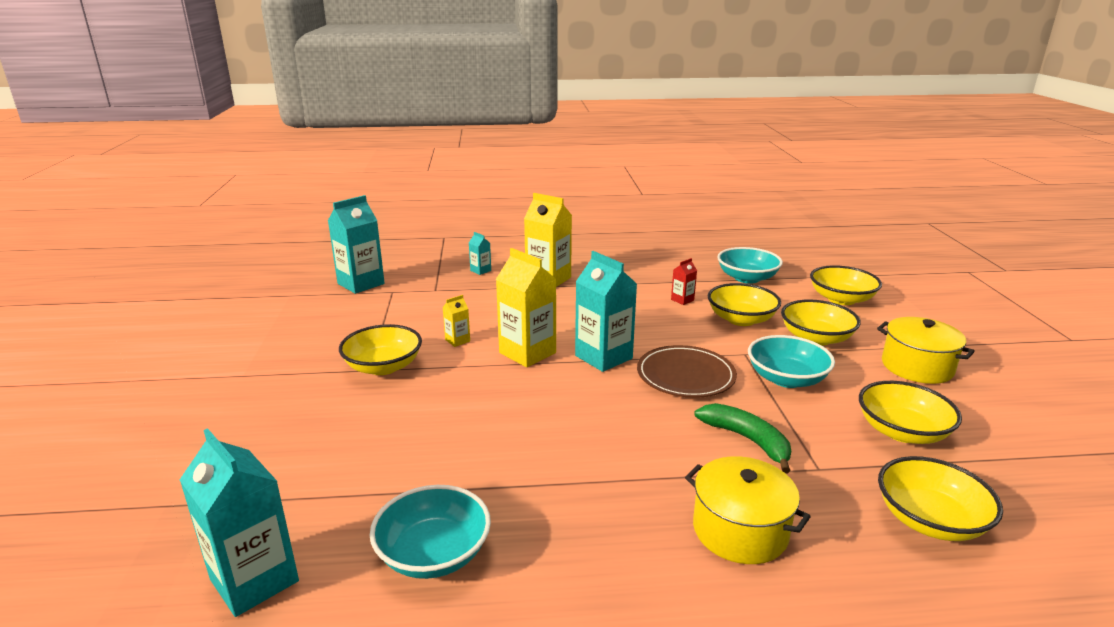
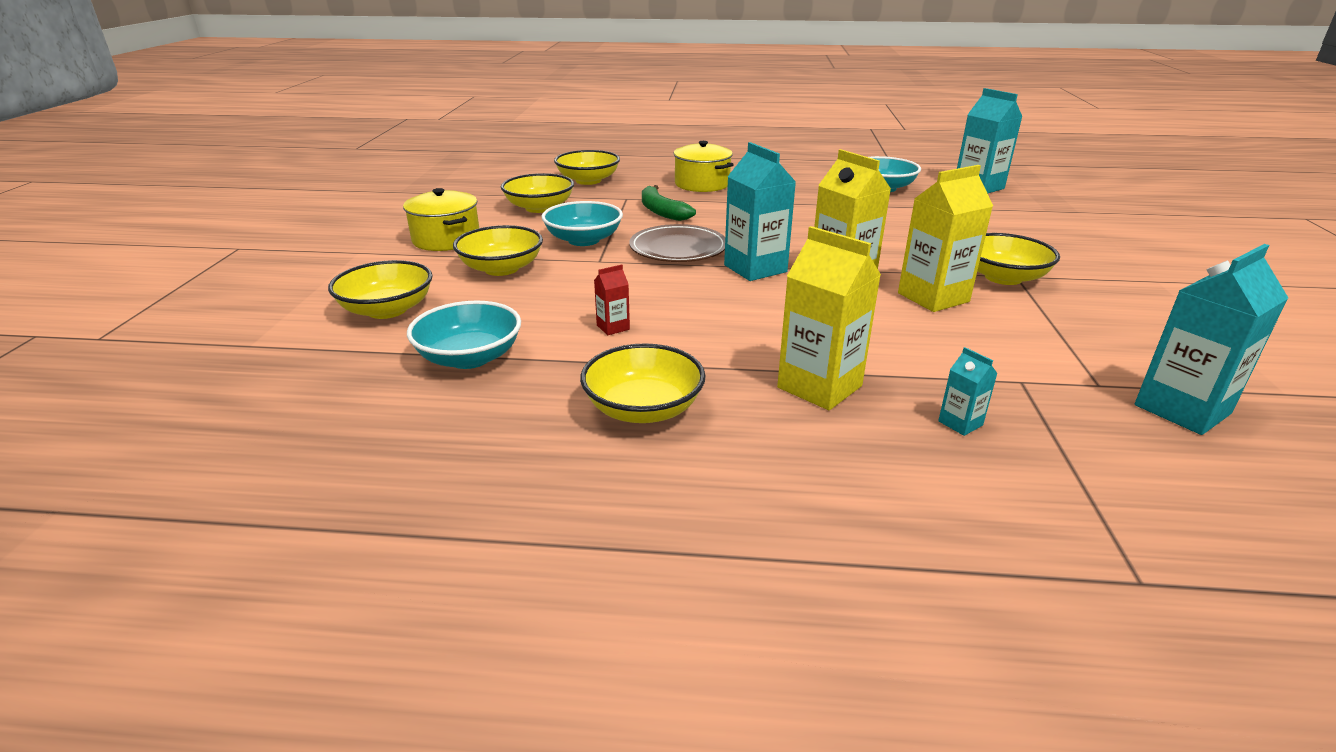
camera: 170 degrees left, 5 degrees up
(457, 340) = (933, 297): yellow carton -> yellow carton, size x2.14
(741, 319) = (561, 294): yellow bowl -> yellow bowl (643, 409)

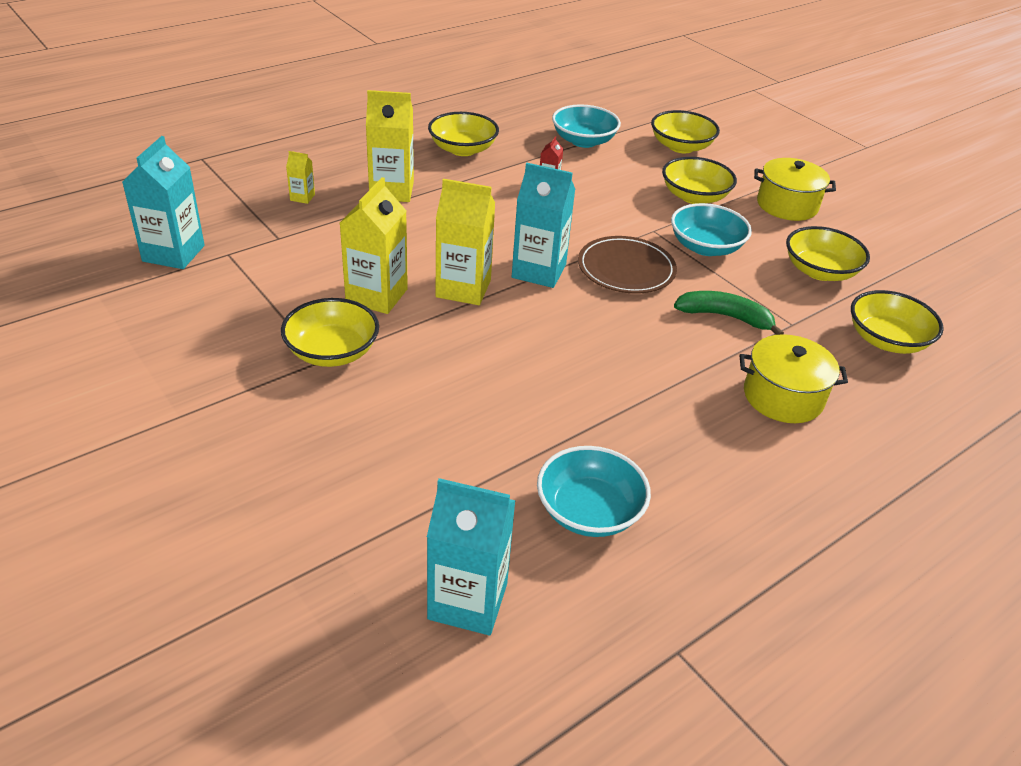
camera: 135 degrees right, 10 degrees up
(960, 423) = (302, 197): turquoise carton -> yellow carton

